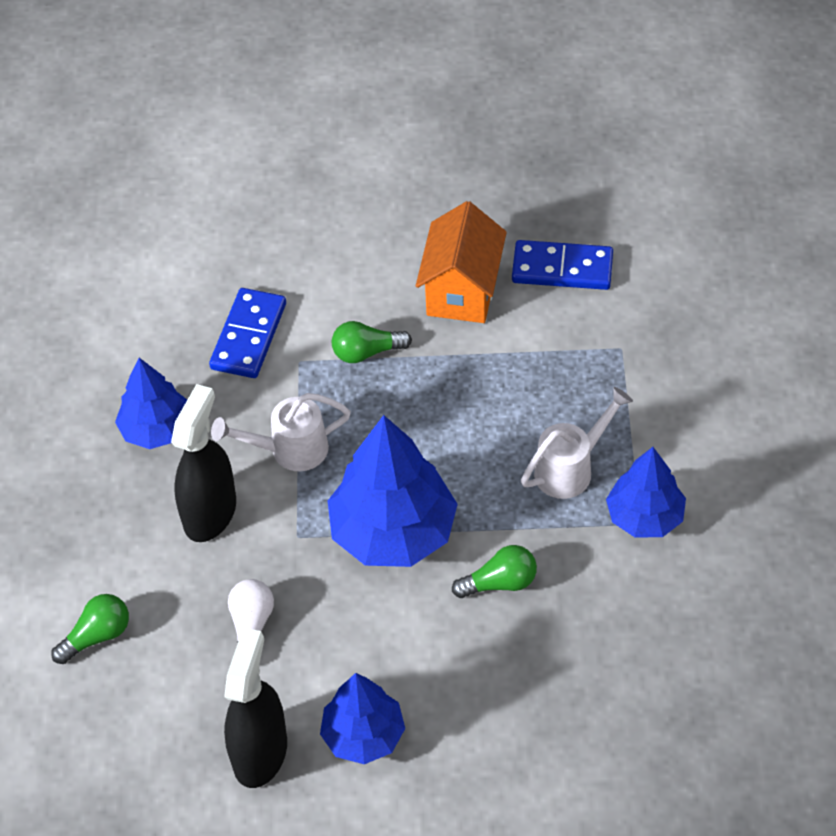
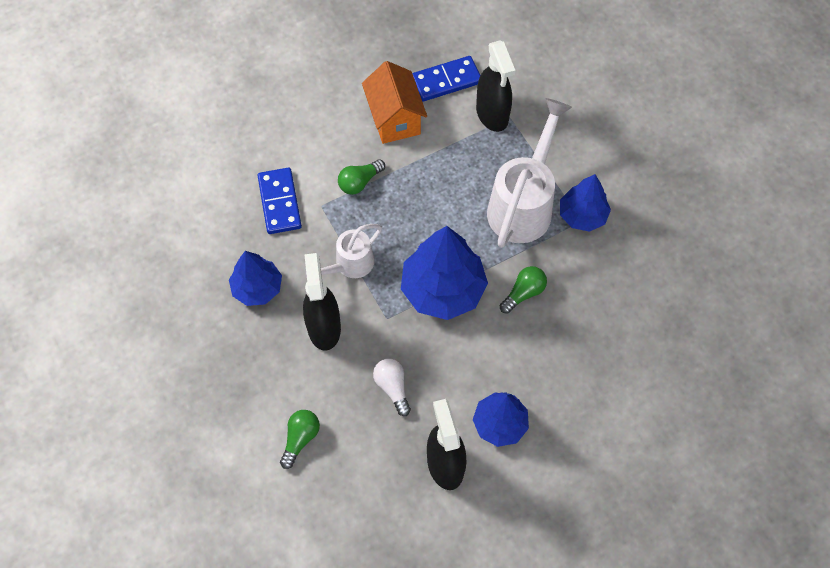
camera: 30 degrees left, 10 degrees up
(570, 468) = (523, 204): white watering can -> white watering can, size x1.74
(599, 335) = (492, 114): none -> black spray bottle

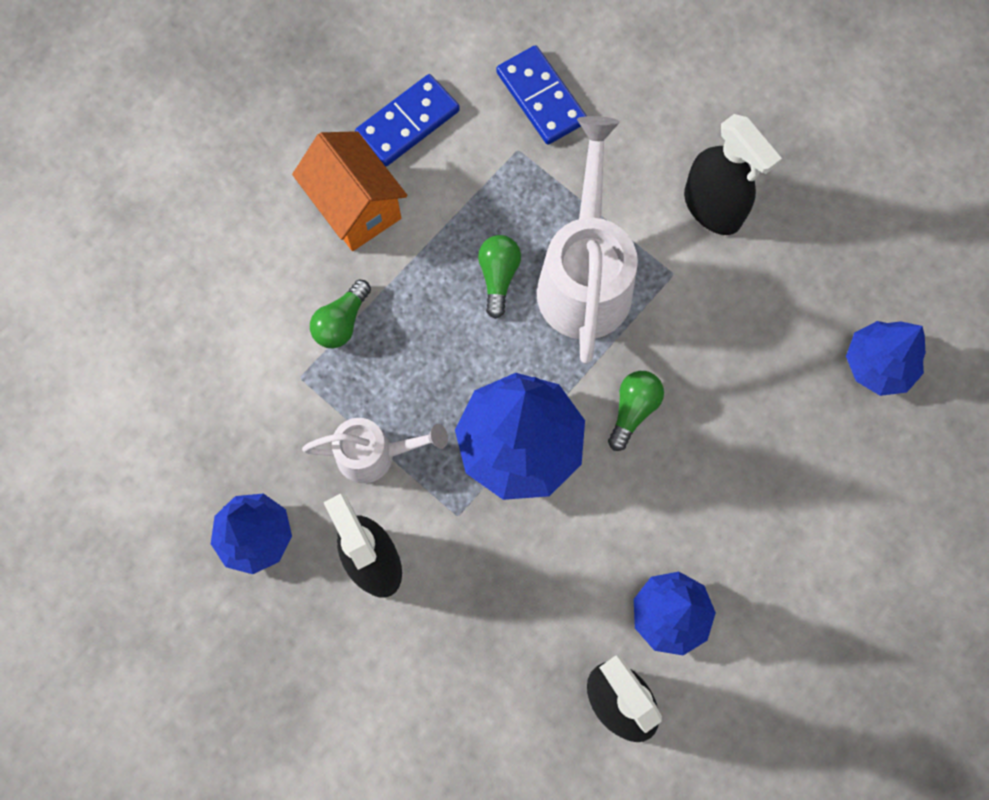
camera: 20 degrees left, 10 degrees up
(279, 202) = (237, 393): blue domino -> blue domino (541, 98)
(300, 439) = (403, 740): green light bulb -> green light bulb (498, 277)
(349, 265) = (375, 454): white watering can -> white watering can turned 120 degrees counterclockwise
(392, 387) = (504, 616): white light bulb -> none
(492, 114) = (492, 153): black spray bottle -> black spray bottle (712, 208)
(582, 215) = (671, 266): blue tree -> blue tree (878, 365)

